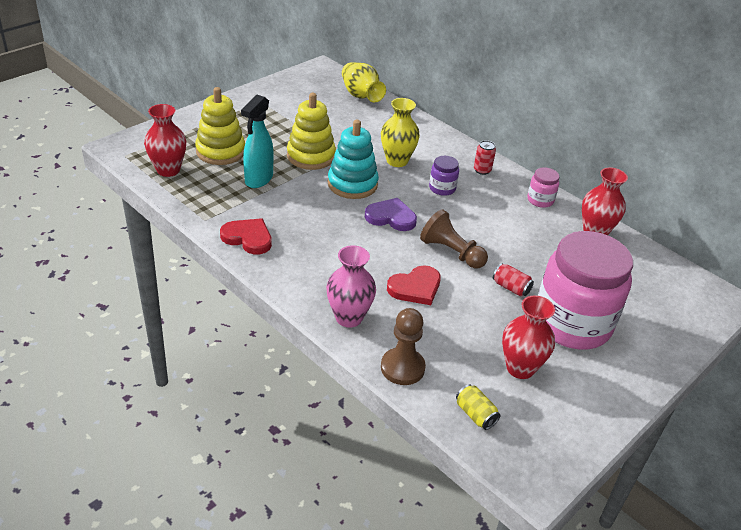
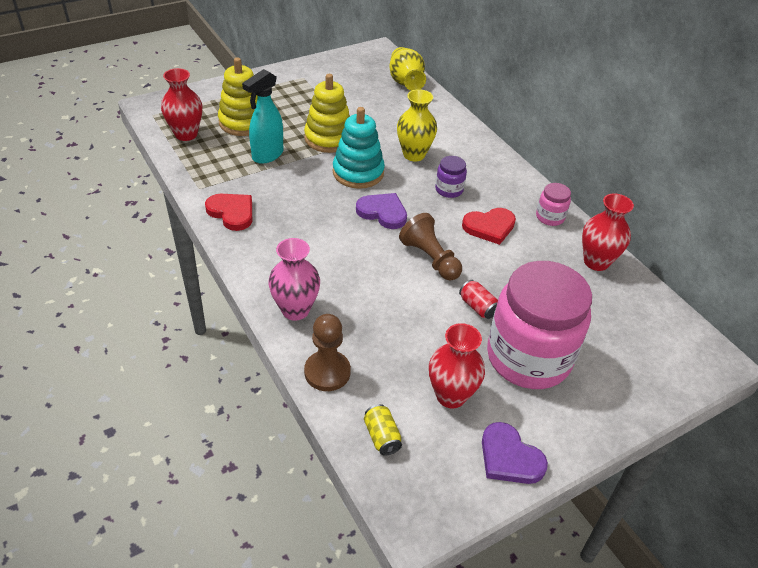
camera: 15 degrees right, 5 degrees up
(415, 288) = (376, 290): red heart -> red heart (489, 227)
(482, 170) = (500, 176): red can -> none
(591, 411) = (509, 457): none -> purple heart

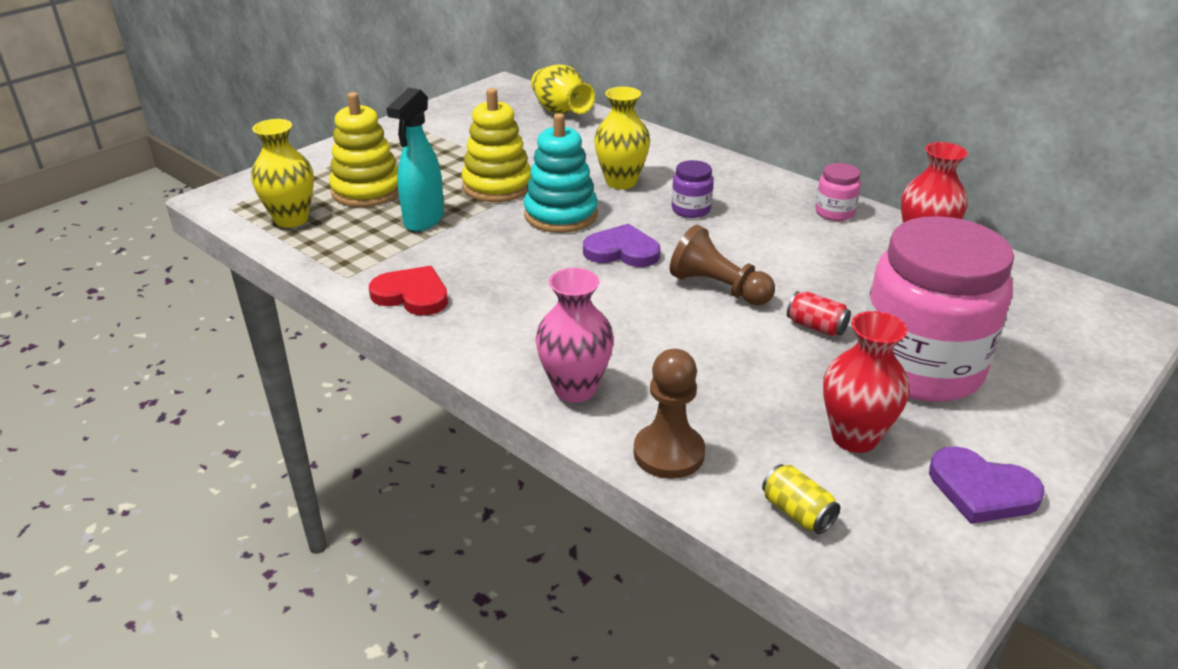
camera: 15 degrees left, 10 degrees down
(186, 134) = (291, 219): red vase -> yellow vase
(489, 227) = (769, 238): red heart -> none

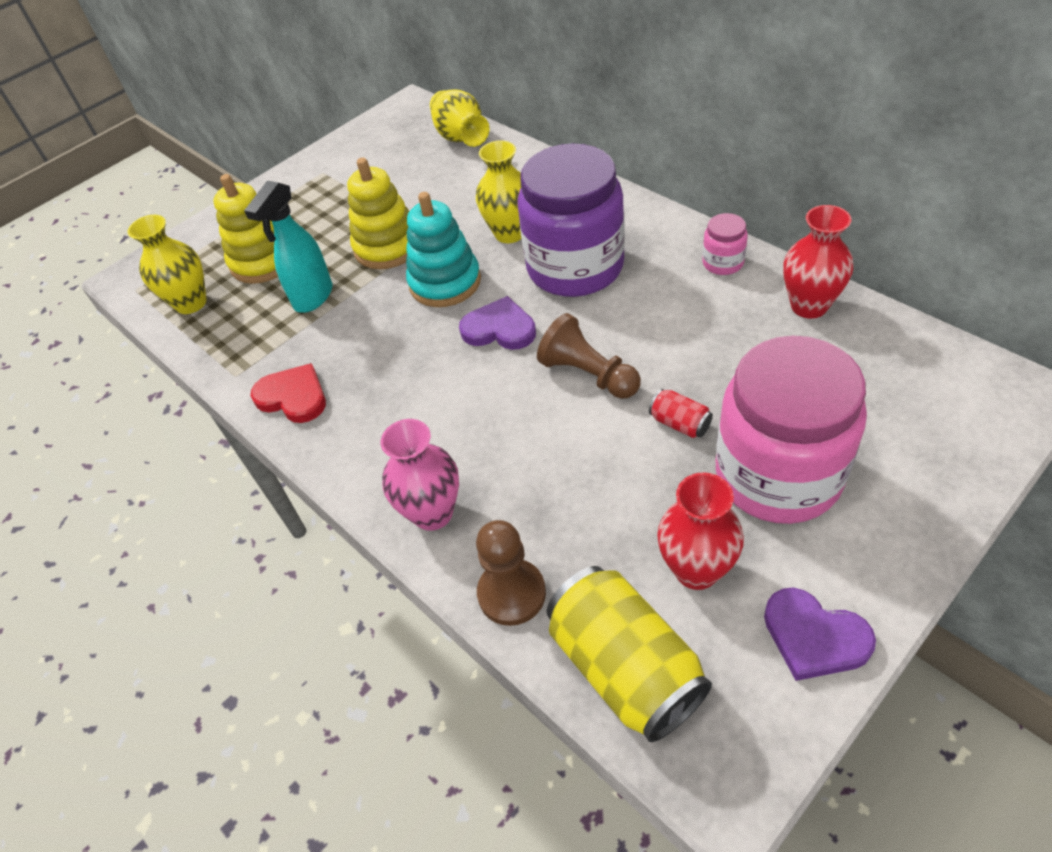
camera: 10 degrees right, 15 degrees up
(691, 209) = (575, 267): purple jar -> purple jar, size x2.43
(797, 512) = (625, 667): yellow can -> yellow can, size x2.25

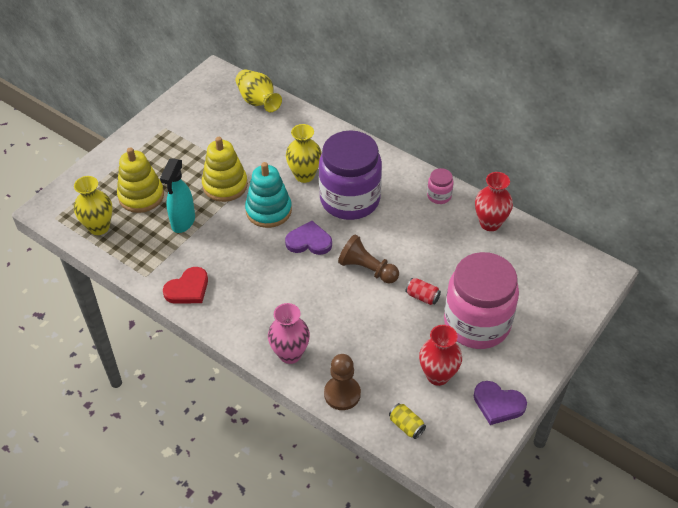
camera: 15 degrees left, 0 degrees up
(293, 397) = (188, 289): red heart -> red heart turned 120 degrees clockwise
(625, 667) = (406, 425): yellow can -> yellow can, size x0.44

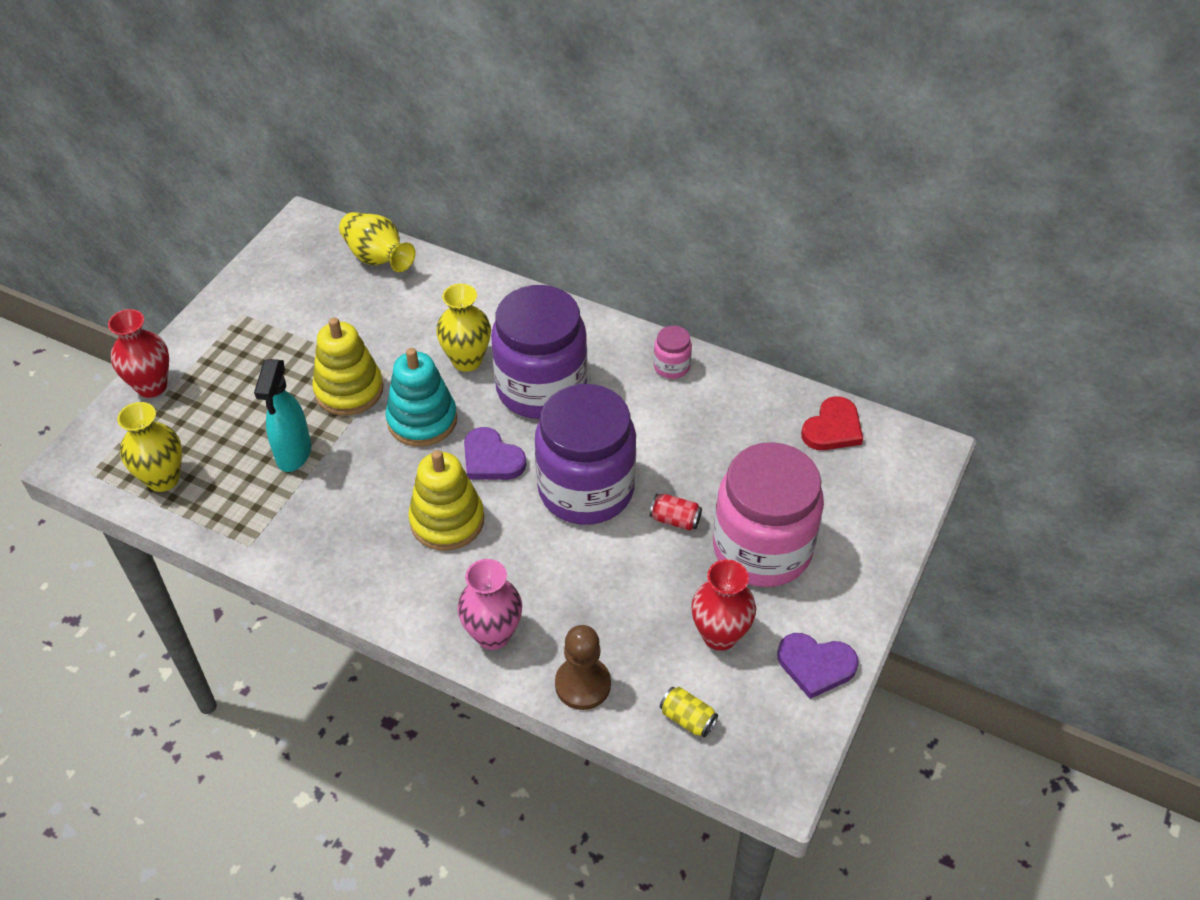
camera: 10 degrees left, 0 degrees up
(141, 196) = (222, 422): yellow stacking toy -> yellow stacking toy (447, 521)
(188, 289) = (318, 556): red heart -> red heart (833, 428)
(309, 241) = (491, 459): purple heart -> purple heart turned 135 degrees counterclockwise
(367, 269) = (586, 489): brown pawn -> purple jar
(490, 223) = (753, 398): red vase -> red vase (151, 386)

